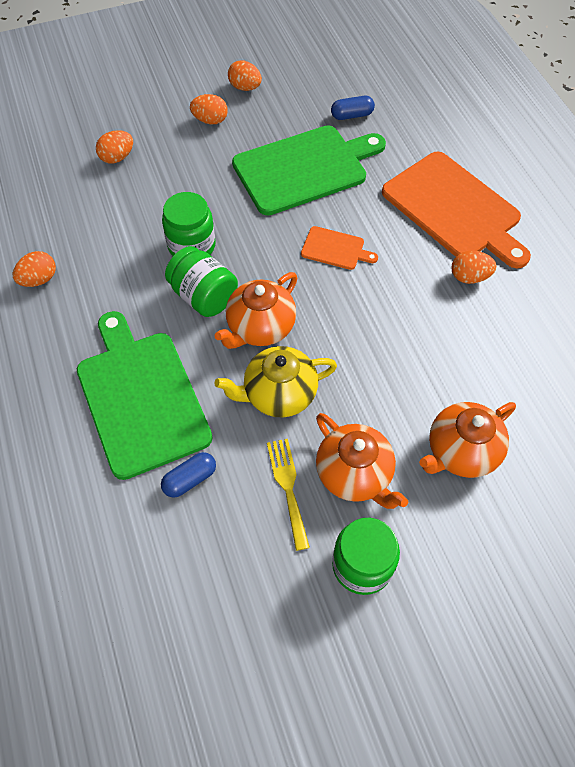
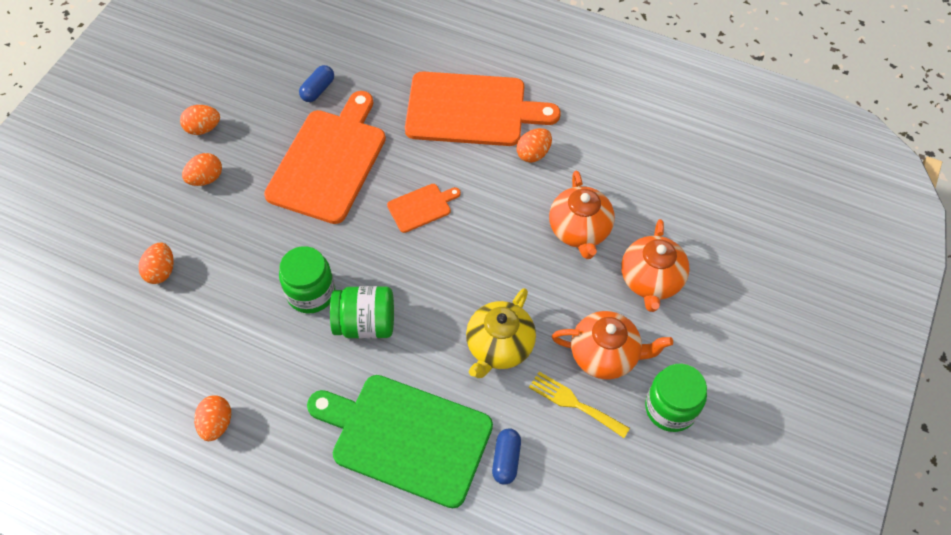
camera: 45 degrees left, 0 degrees up
(260, 328) = (433, 311): orange teapot -> orange teapot (579, 231)
(304, 169) = (329, 161): green cutting board -> orange cutting board

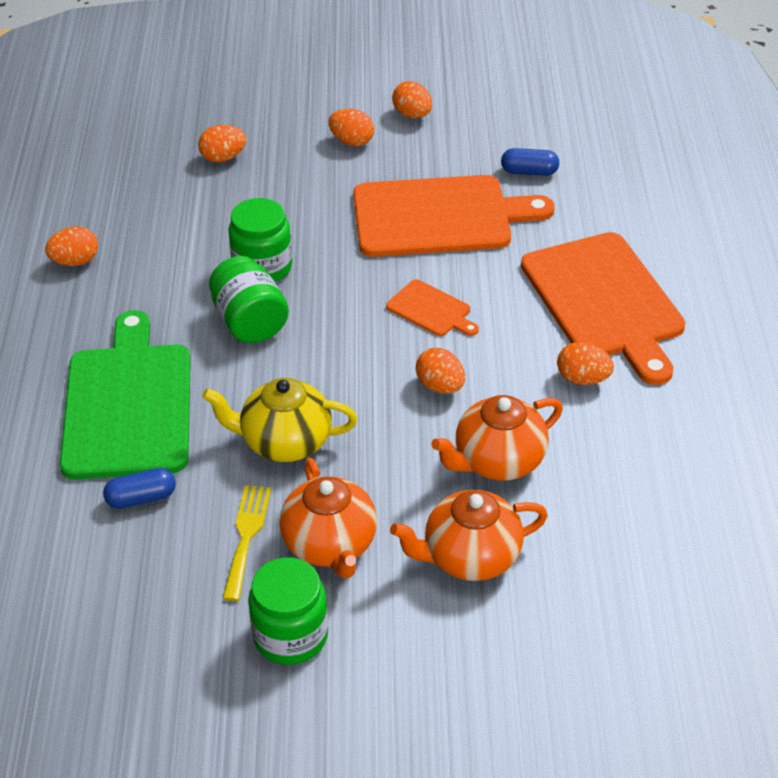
camera: 65 degrees right, 15 degrees down
(497, 233) = (440, 386): none -> orange egg

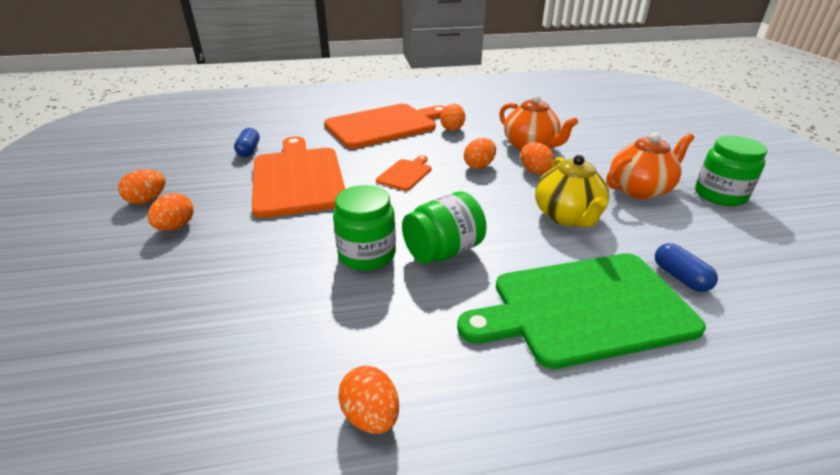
camera: 100 degrees left, 10 degrees down
(223, 158) = (170, 311): orange egg -> orange egg (534, 171)
(246, 536) = (665, 221): yellow fork -> none
(470, 557) = (606, 149): orange teapot -> none

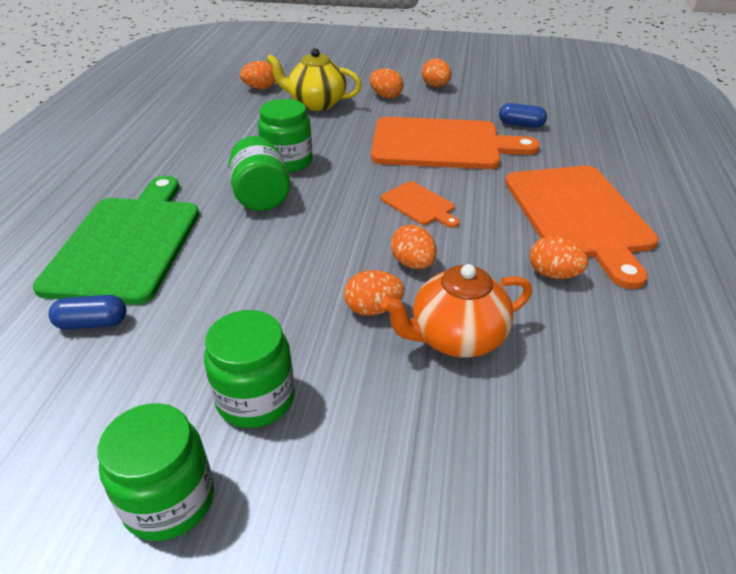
camera: 110 degrees right, 5 degrees up
(371, 416) = (145, 143): orange egg -> orange egg (260, 88)
(567, 216) = (250, 292): yellow teapot -> yellow teapot (316, 103)
(640, 189) = (255, 398): orange teapot -> green jar

